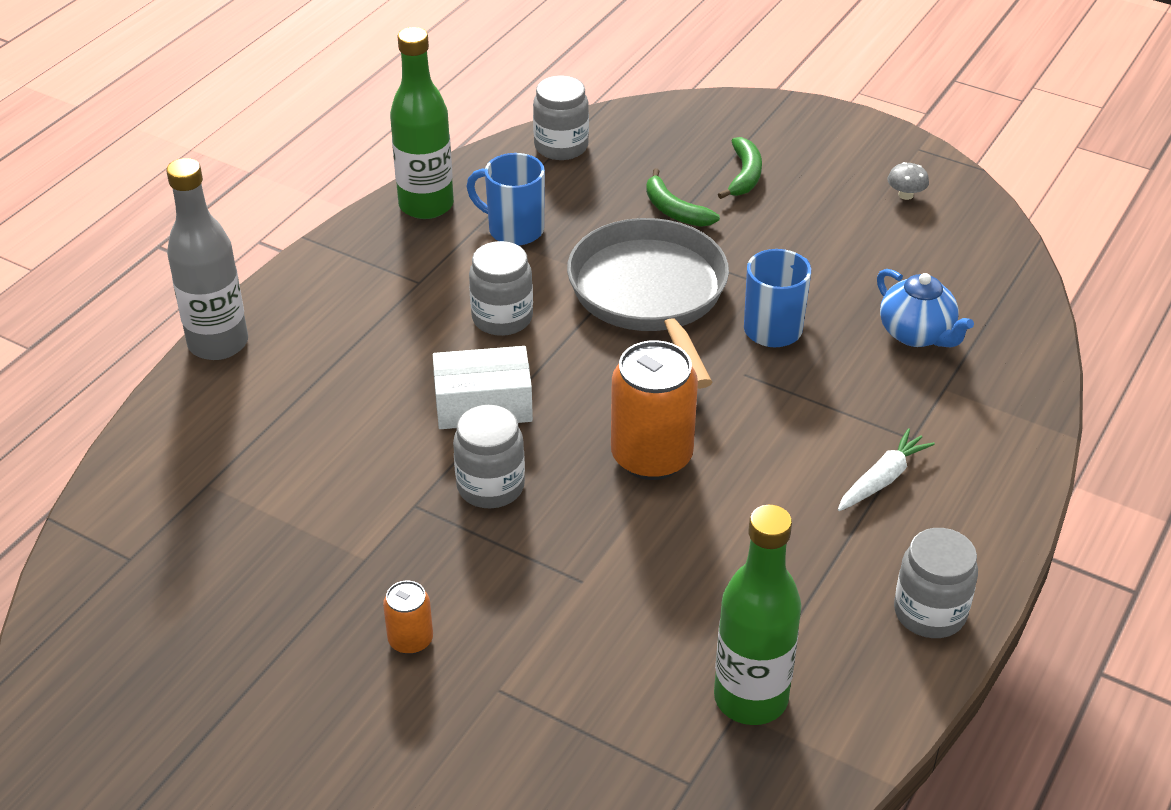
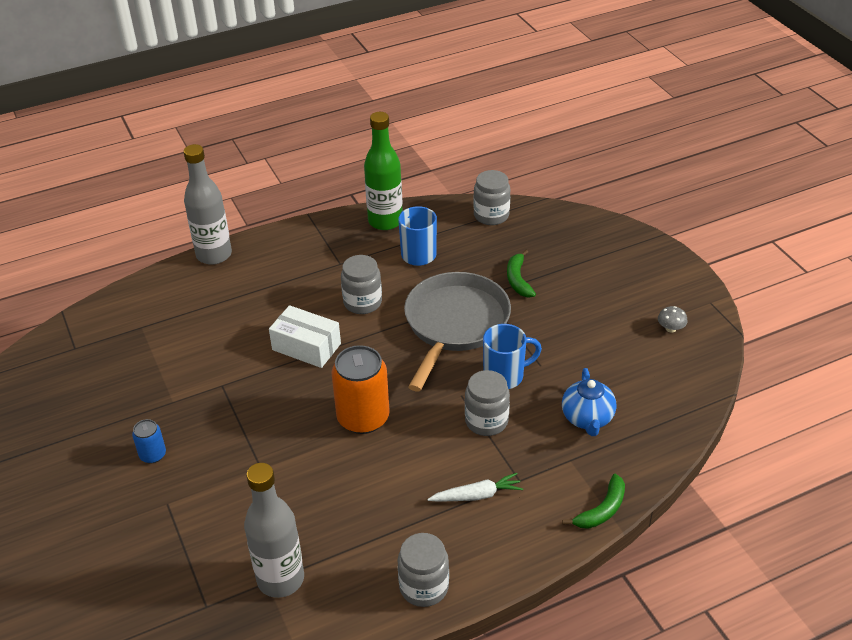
camera: 35 degrees right, 0 degrees up
(410, 640) = (153, 455): orange can -> blue can
(490, 486) = (267, 393): grey jar -> grey jar (486, 421)
(744, 175) = (581, 275): green banana -> green banana (602, 510)
(750, 698) = (280, 579): green bottle -> grey bottle

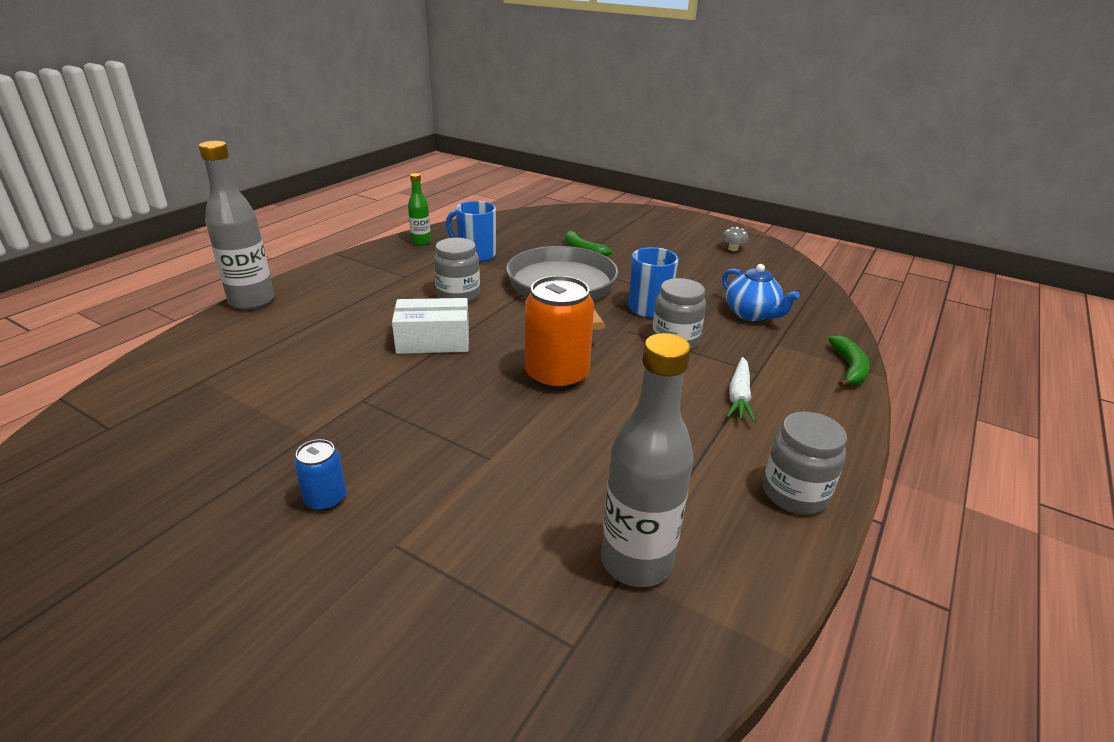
camera: 35 degrees left, 10 degrees down
(385, 221) = (421, 242): green bottle -> green bottle, size x0.53
(477, 495) = (739, 396): white carrot -> white carrot turned 150 degrees clockwise
(491, 215) = (513, 221): grey jar -> none

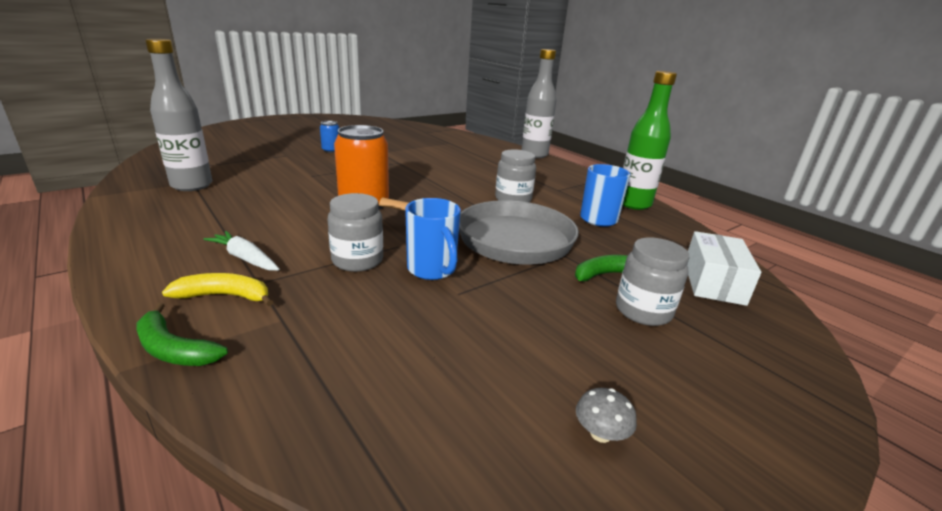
camera: 110 degrees right, 5 degrees down
(421, 242) = (633, 204): green bottle -> green bottle, size x1.87
(433, 341) = (447, 183): white box -> white box (713, 282)
(751, 314) = (359, 333): blue teapot -> none
(789, 378) = (225, 296): none -> yellow banana
(794, 493) = (136, 236): grey jar -> grey jar (643, 311)

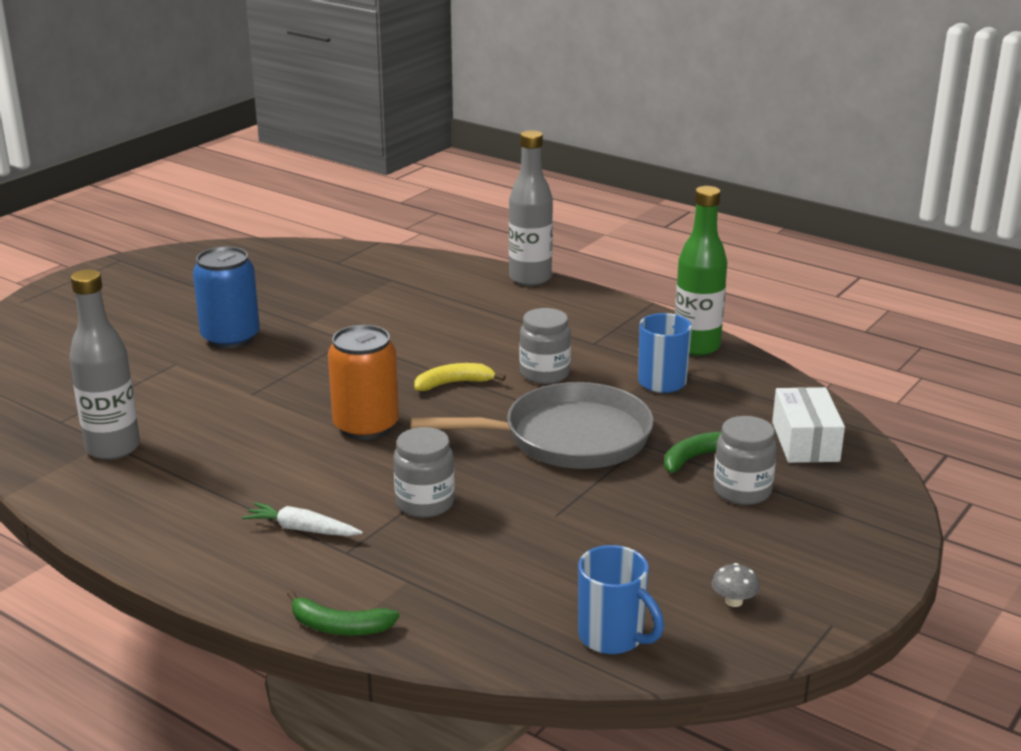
camera: 15 degrees left, 0 degrees up
(225, 296) = (328, 572): yellow banana -> yellow banana (454, 383)
(331, 150) = (230, 338): blue can -> blue can, size x2.01
(432, 270) = (512, 495): blue mug -> blue mug (613, 637)

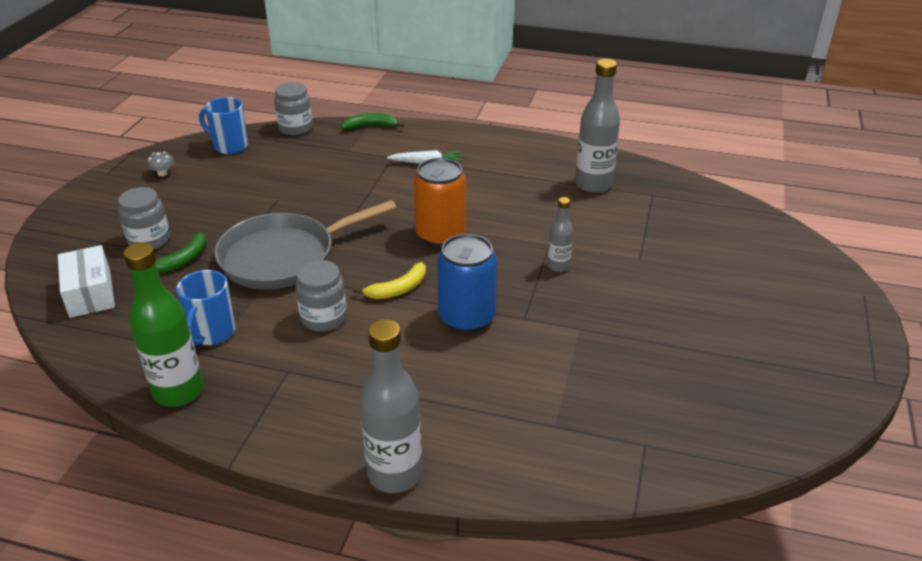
camera: 160 degrees right, 10 degrees up
(230, 338) = (628, 295): blue can -> blue can (466, 317)
(267, 372) = (558, 266): none -> grey bottle
(425, 503) = (364, 190): grey jar -> grey jar (295, 128)

